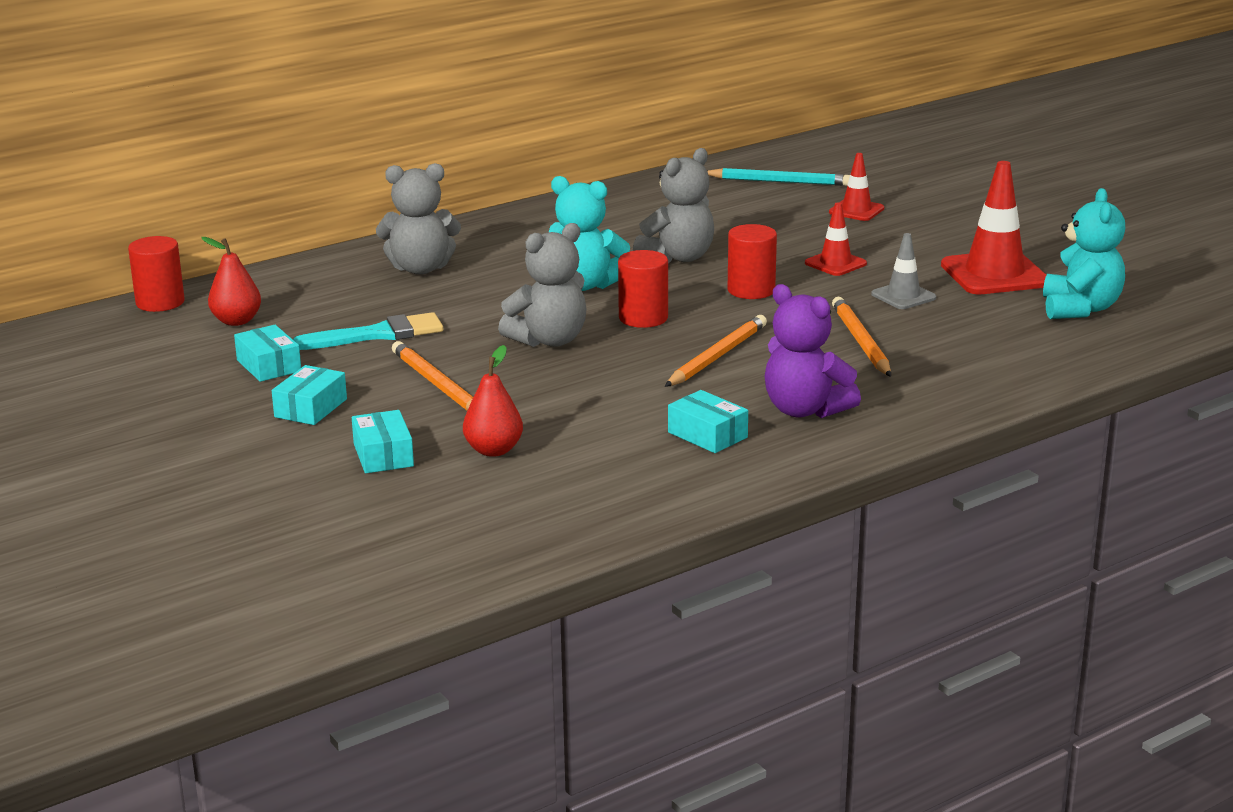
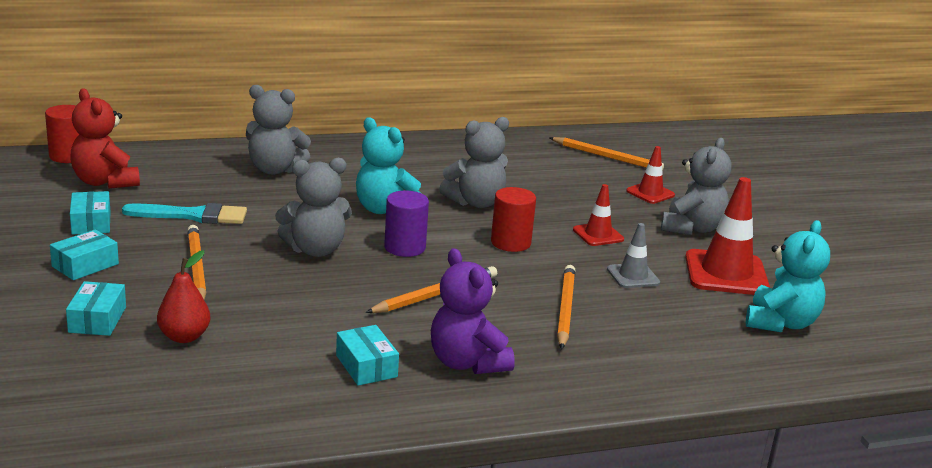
camera: 15 degrees right, 0 degrees up
(236, 321) = (105, 182): red pear -> red teddy bear
(643, 318) = (405, 247): red cylinder -> purple cylinder
(780, 182) = (607, 157): turquoise pencil -> orange pencil
(927, 237) = (691, 228): none -> grey teddy bear

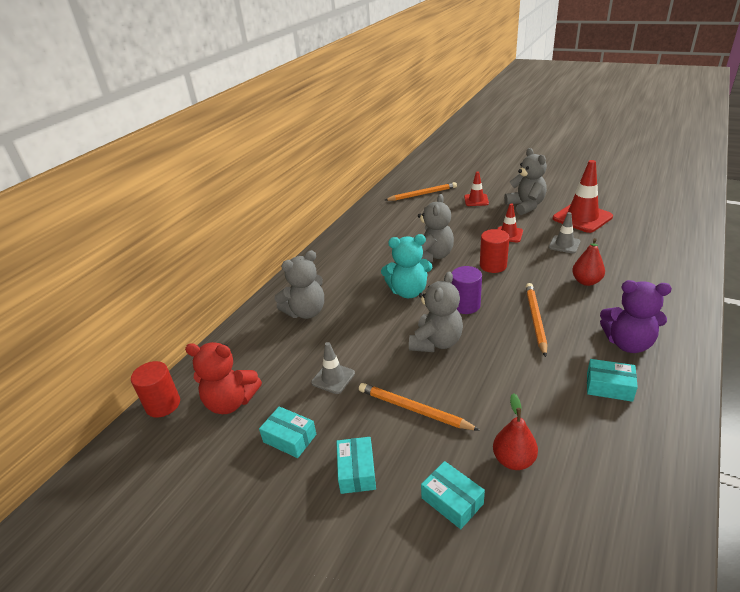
camera: 40 degrees left, 10 degrees up
(193, 215) = (333, 378): turquoise brush -> grey traffic cone
(565, 309) = (586, 281): orange pencil -> red pear
(780, 323) = (644, 226): turquoise teddy bear -> none

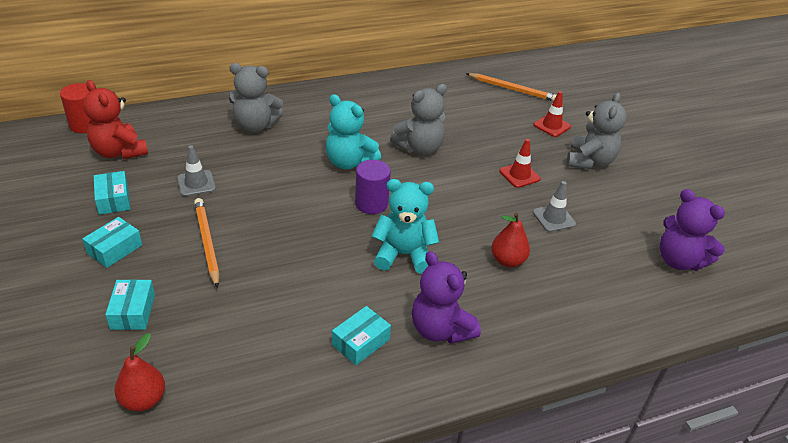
camera: 35 degrees right, 5 degrees up
(436, 342) = (300, 213): grey teddy bear -> none
(493, 265) = (453, 190): red cylinder -> none
(513, 460) = (207, 324): red pear -> red pear (143, 400)
(535, 319) = (403, 255): orange pencil -> turquoise teddy bear
(582, 218) = (624, 208): red traffic cone -> none
(609, 386) = (360, 342): turquoise box -> turquoise box turned 75 degrees clockwise
(647, 225) = (679, 260): none -> purple teddy bear

